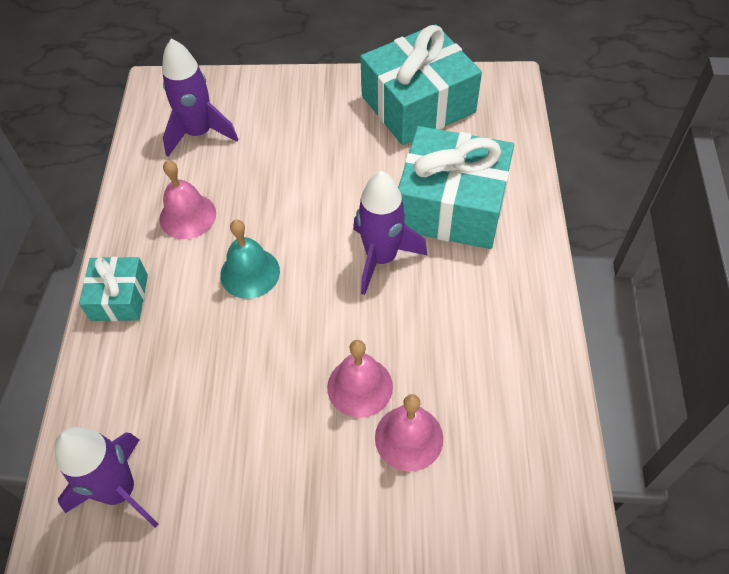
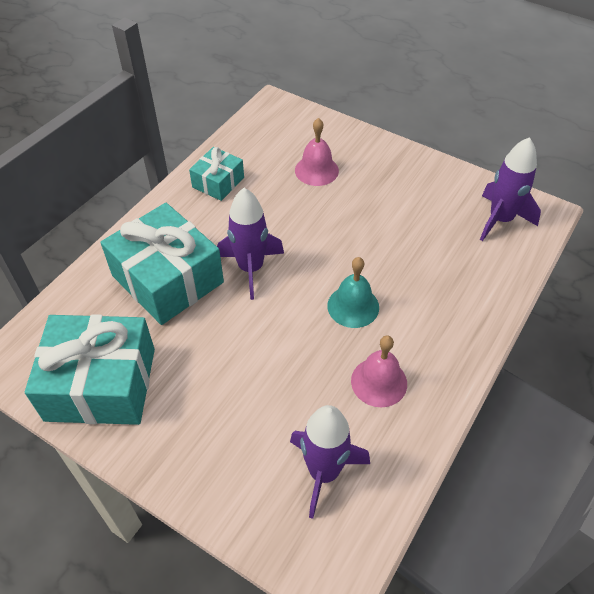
camera: 150 degrees left, 5 degrees down
(119, 297) = (464, 338): turquoise gift -> turquoise gift (218, 182)
(360, 386) = (325, 204): pink bell -> none

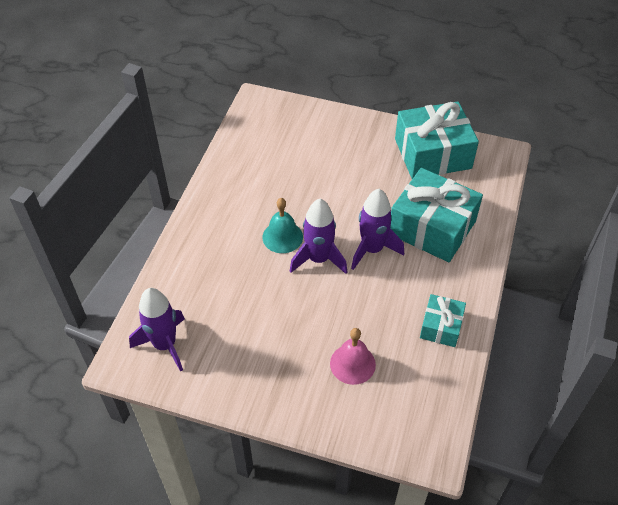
camera: 165 degrees right, 0 degrees up
(323, 472) = (276, 138): purple rocket -> purple rocket (318, 259)
(379, 382) = (253, 190): pink bell -> none

